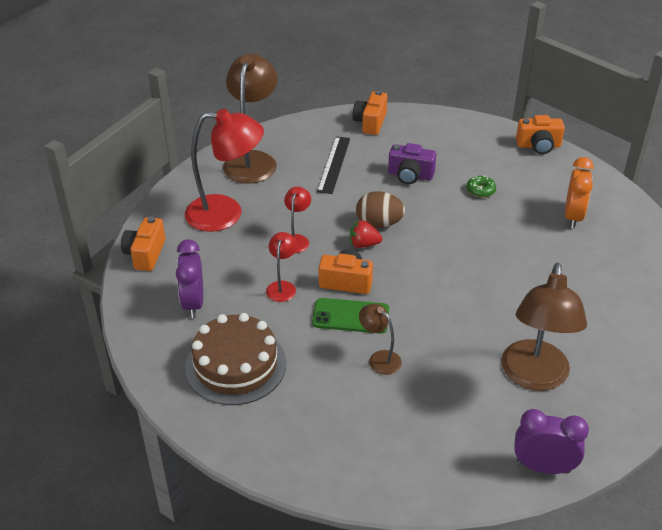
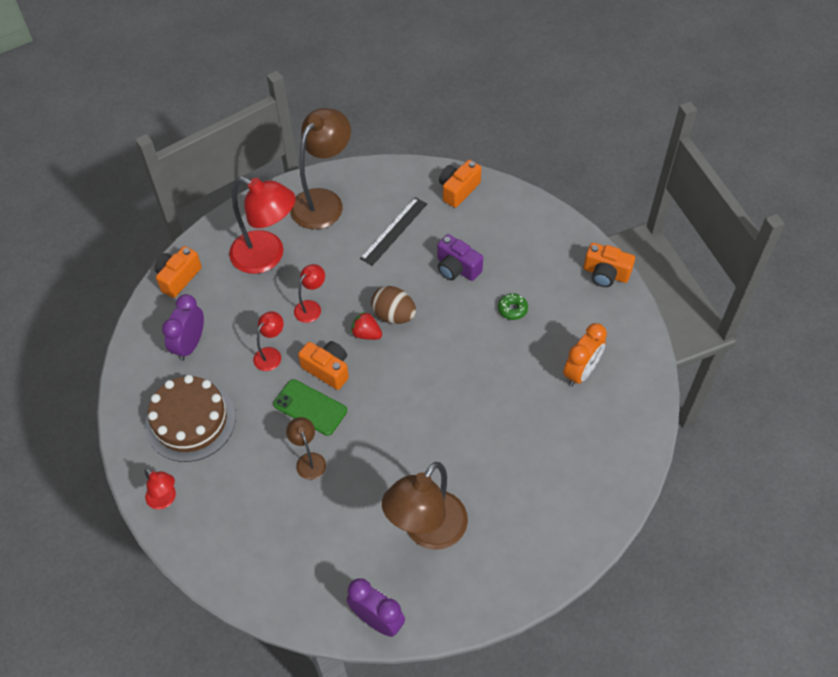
camera: 25 degrees right, 15 degrees up
(253, 442) = (165, 500): none -> red lamp

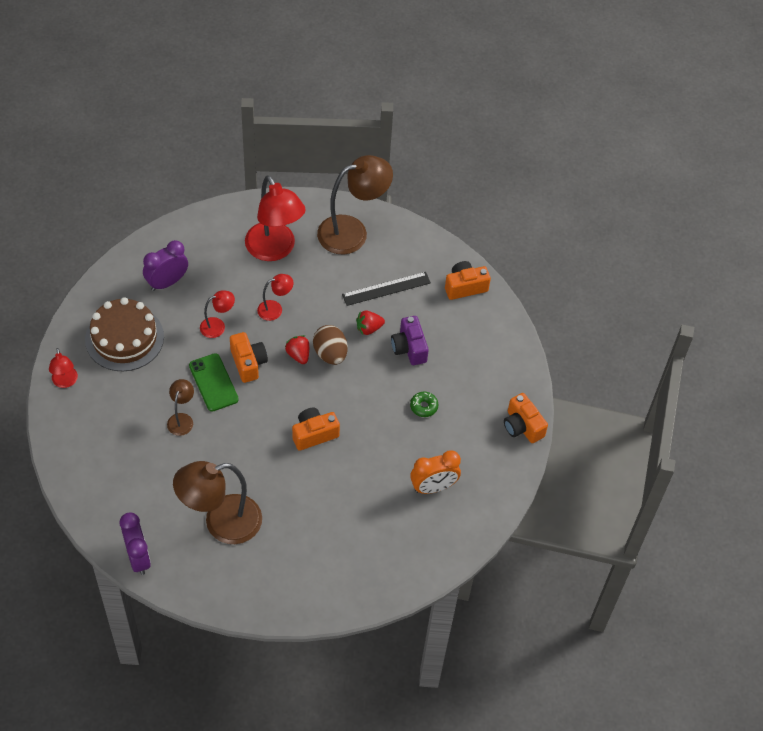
camera: 30 degrees right, 0 degrees up
(178, 278) = (198, 226): orange camera -> orange camera (314, 434)
(408, 273) = (369, 328): none -> red strawberry

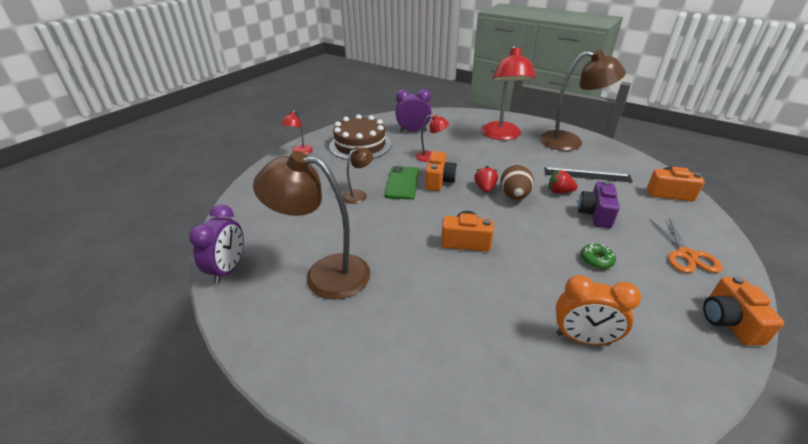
camera: 35 degrees right, 20 degrees down
(275, 309) = (482, 161): red lamp -> none
(489, 369) = (686, 255): none -> orange scissors

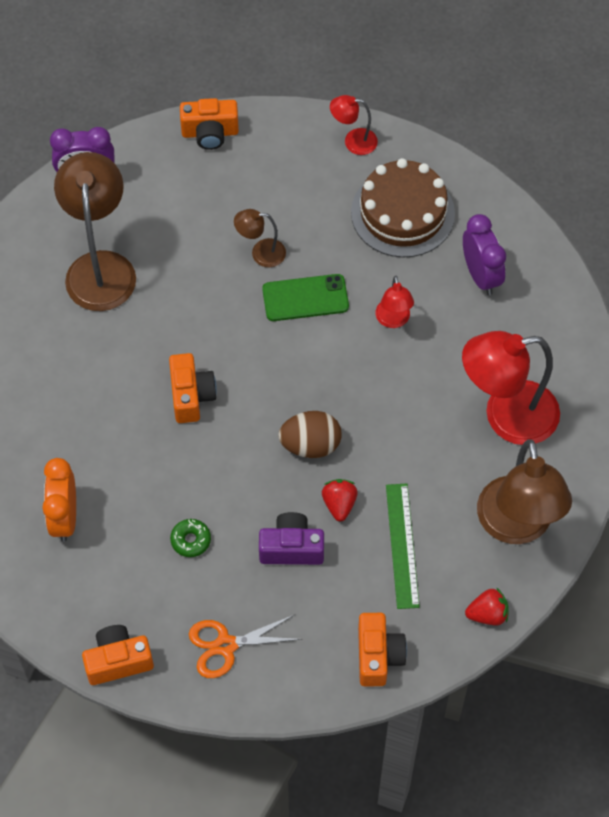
camera: 75 degrees right, 25 degrees up
(358, 194) = (261, 253): brown lamp -> brown lamp turned 150 degrees clockwise
(439, 181) = (324, 343): orange camera -> orange camera (210, 133)
(485, 188) = (320, 405): red strawberry -> red strawberry (487, 614)
(587, 175) = (402, 545): black ruler -> green ruler

